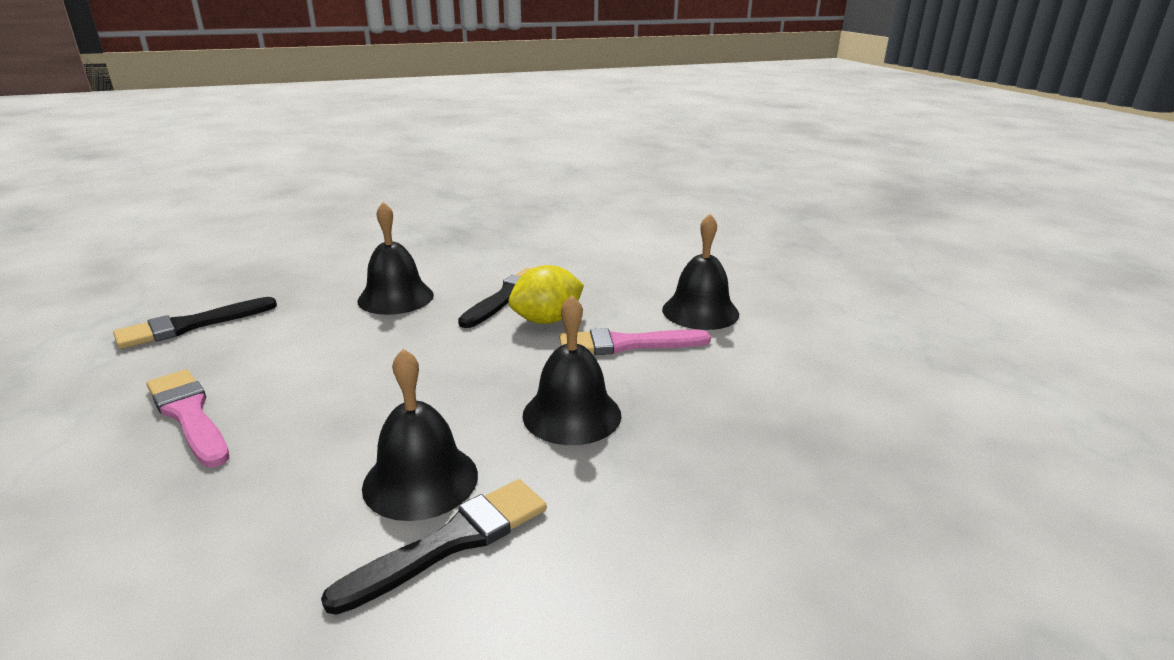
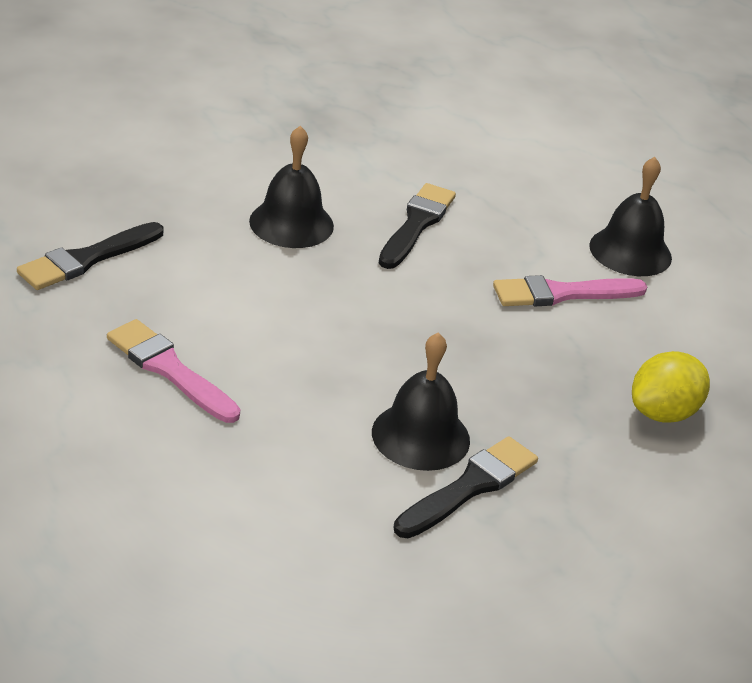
camera: 10 degrees left, 10 degrees up
(547, 320) = (471, 260): yellow lemon -> yellow lemon (663, 413)
(572, 414) = (530, 374): black bell -> none

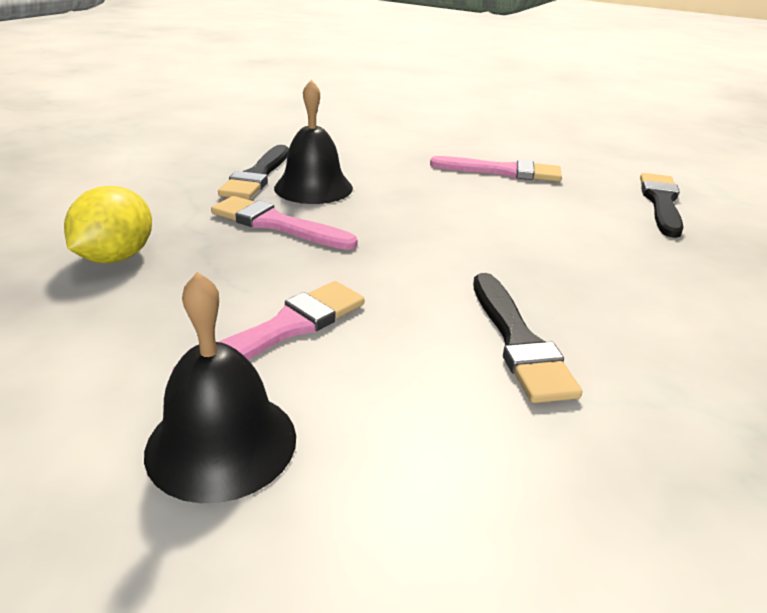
camera: 150 degrees right, 5 degrees down
(291, 223) = (613, 285): black bell -> none
(500, 394) = (277, 224): none -> pink brush

